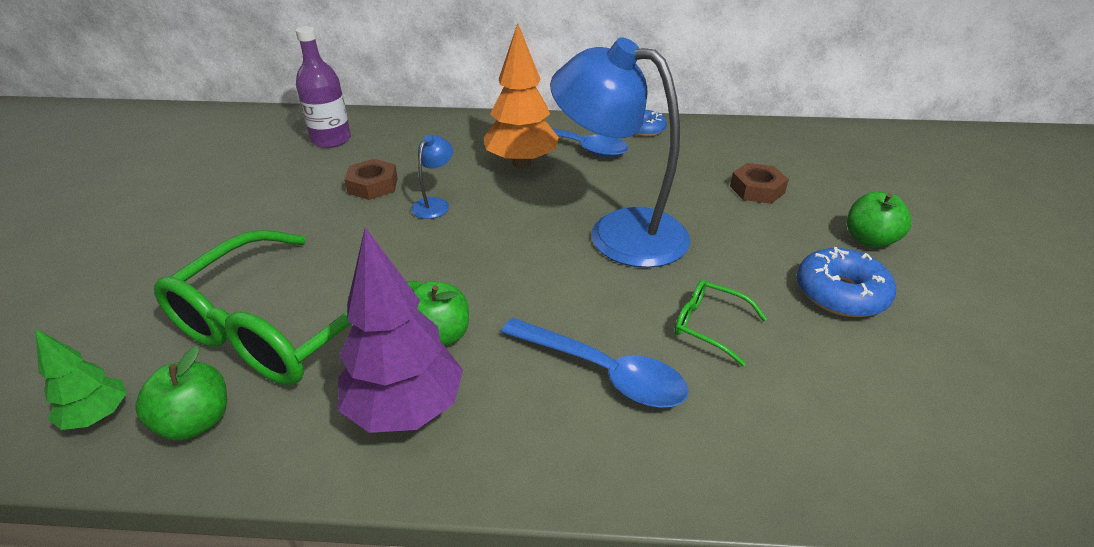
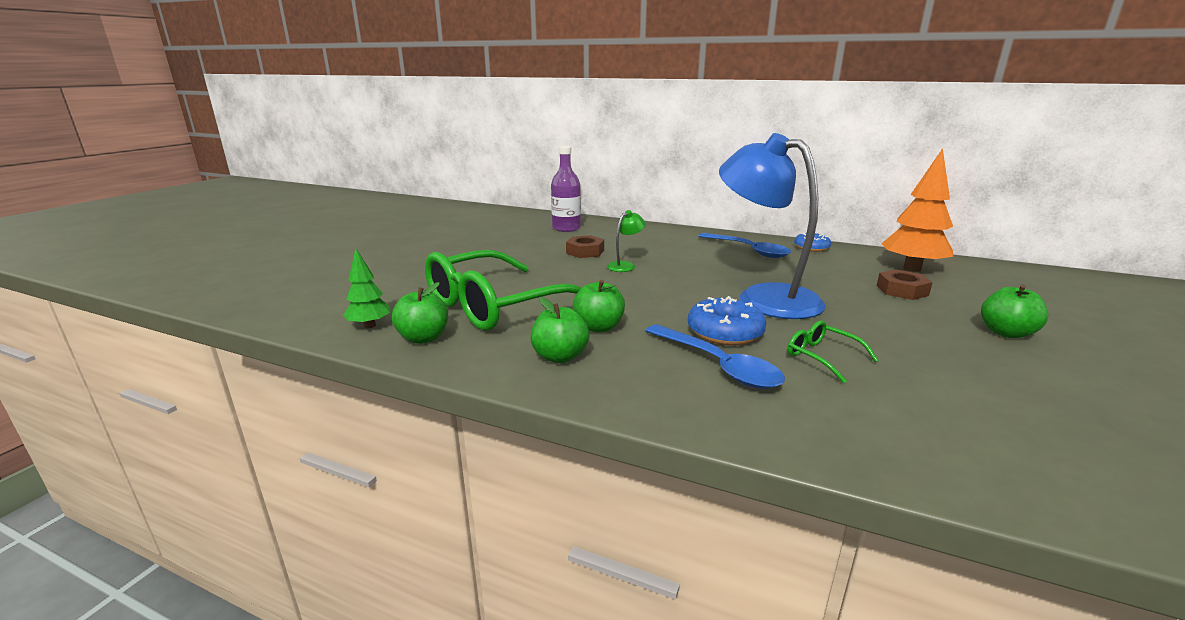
camera: 20 degrees right, 15 degrees down
(406, 409) = (560, 357): purple tree -> green apple
(435, 204) = (625, 265): blue lamp -> green lamp
(521, 163) = (700, 254): orange tree -> orange tree (912, 269)
(840, 293) = (960, 359): blue donut -> blue donut (725, 332)

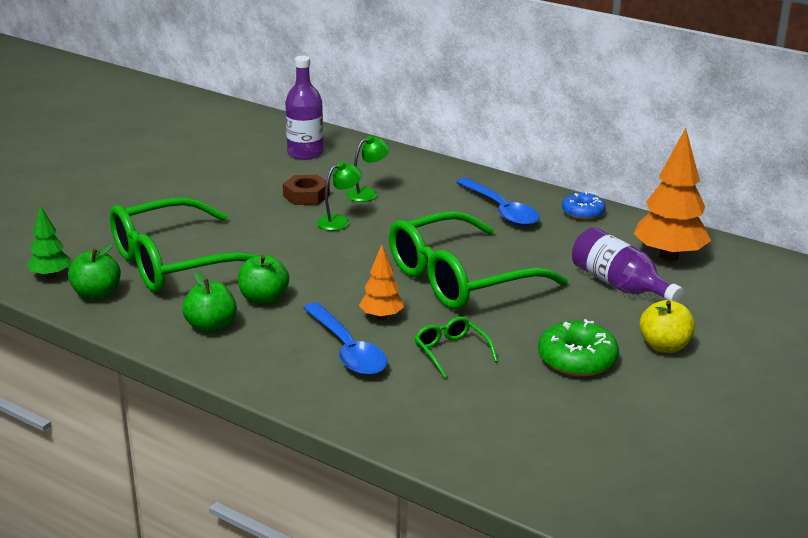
camera: 10 degrees right, 5 degrees up
(633, 247) = (367, 193): none -> green lamp
(725, 332) = (381, 317): blue donut -> orange tree
(764, 297) = (458, 279): blue lamp -> green glasses
(902, 290) = (619, 285): brown nut -> purple bottle
(947, 352) = (577, 360): none -> green donut
(1006, 333) = (664, 346): green apple -> yellow apple

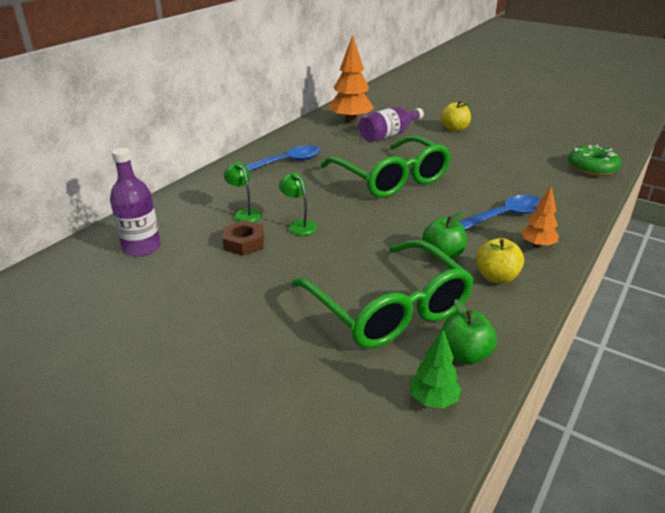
camera: 90 degrees left, 5 degrees up
(211, 326) = (496, 277): green apple -> yellow apple
(381, 317) = (453, 205): orange tree -> orange tree (537, 245)
(451, 351) = (487, 183): green glasses -> none
(577, 360) = (478, 149): green donut -> green donut (592, 168)
(583, 213) = (290, 139): blue donut -> none

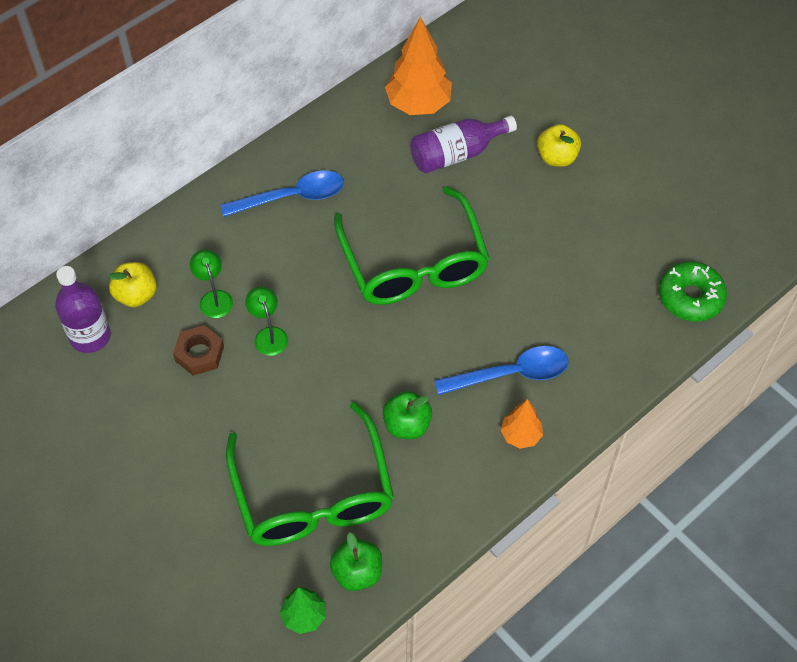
camera: 15 degrees right, 25 degrees up
(496, 277) = (445, 475): yellow apple -> yellow apple (136, 295)

